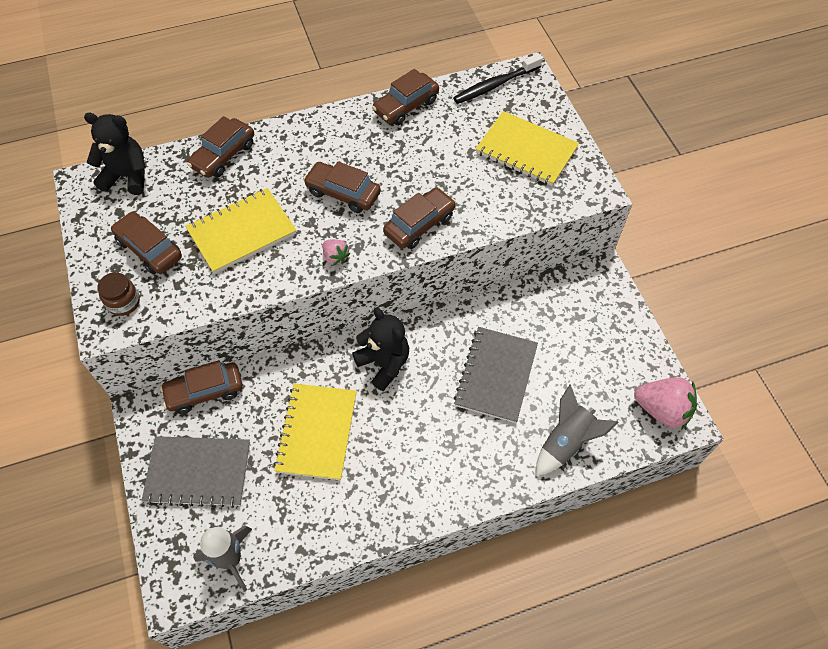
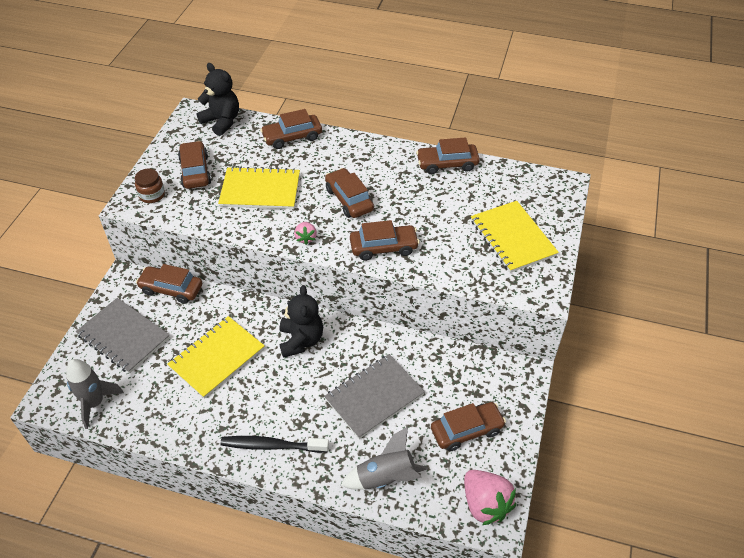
camera: 35 degrees right, 10 degrees down
(495, 85) = (530, 181): black toothbrush -> black toothbrush (271, 445)
(596, 355) = (466, 430): none -> brown car

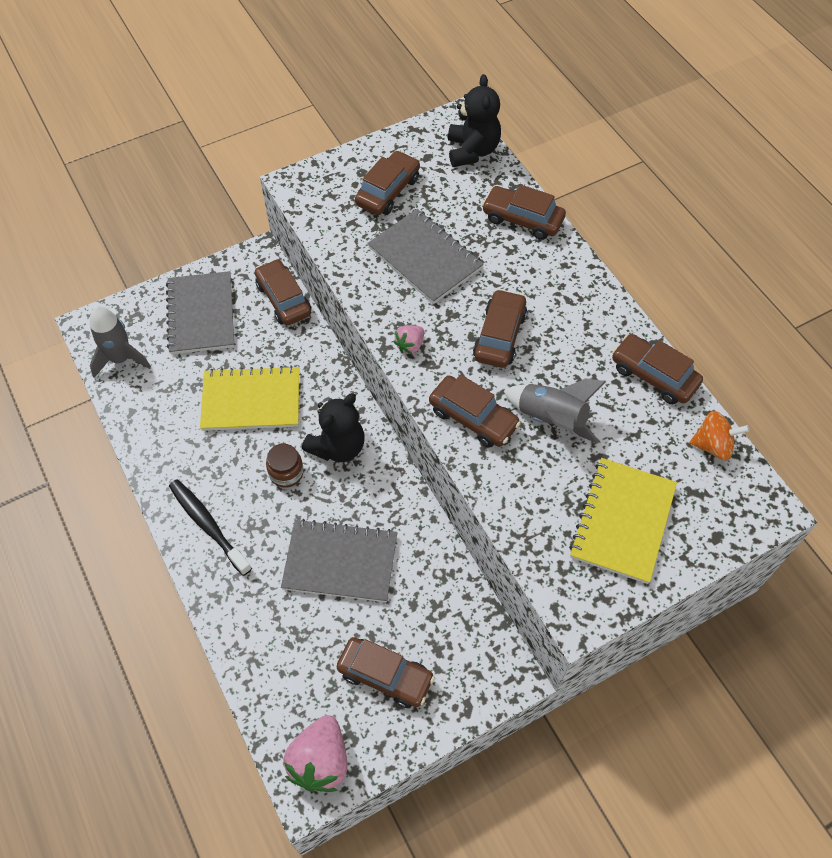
camera: 45 degrees right, 10 degrees up
(152, 195) = (324, 189): brown jar -> brown jar (286, 473)
(260, 190) = (425, 258): yellow notebook -> grey notebook
(385, 477) = (265, 647): grey rocket -> grey rocket (551, 419)
(510, 175) = (712, 445): none -> orange spinning top

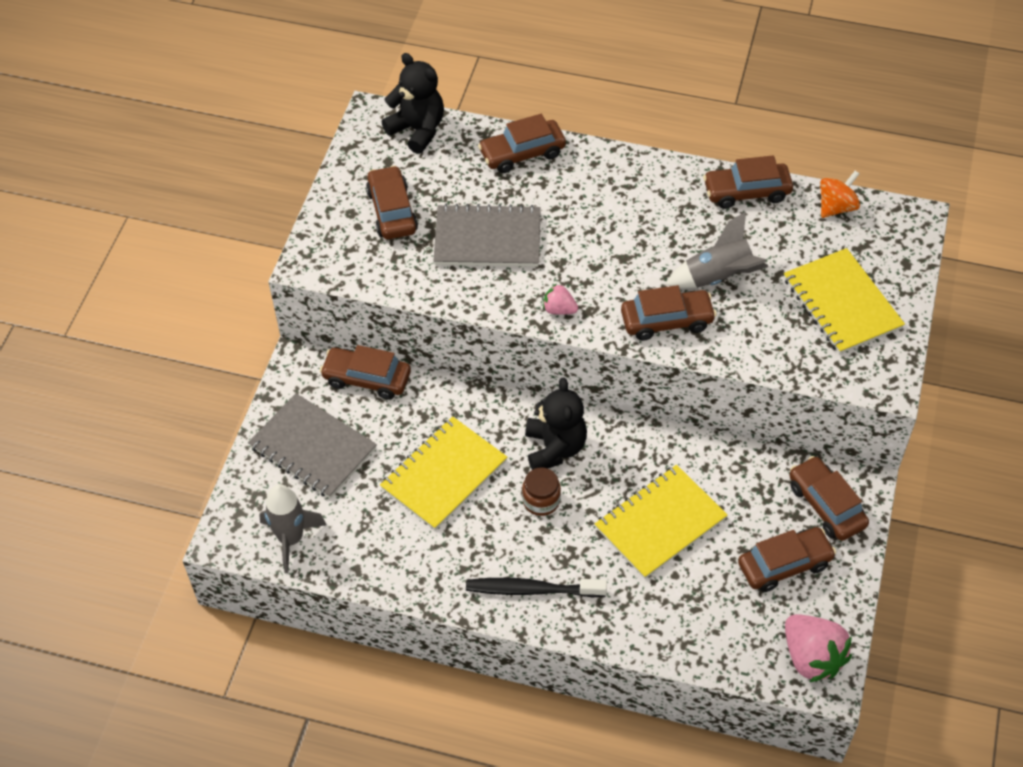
camera: 45 degrees left, 5 degrees down
(340, 562) = (660, 523): grey notebook -> yellow notebook
(410, 345) = (559, 309): pink strawberry -> pink strawberry turned 120 degrees clockwise
(499, 336) = (613, 250): brown car -> brown car (826, 505)

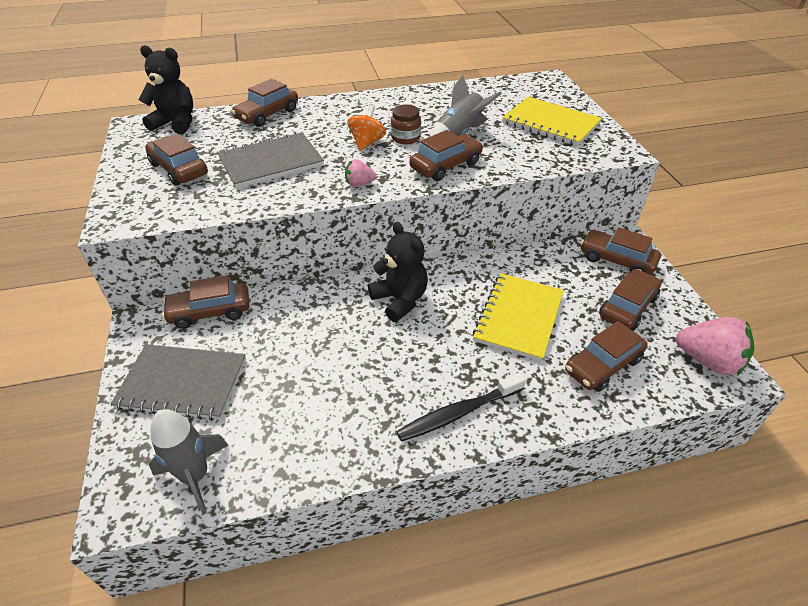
camera: 30 degrees left, 10 degrees down
(444, 475) = (320, 355): yellow notebook -> none
(541, 501) = (416, 340): brown jar -> brown jar (405, 138)
(746, 192) = (438, 93): brown car -> brown car (602, 365)
(836, 207) = (499, 86): orange spinning top -> orange spinning top (367, 143)

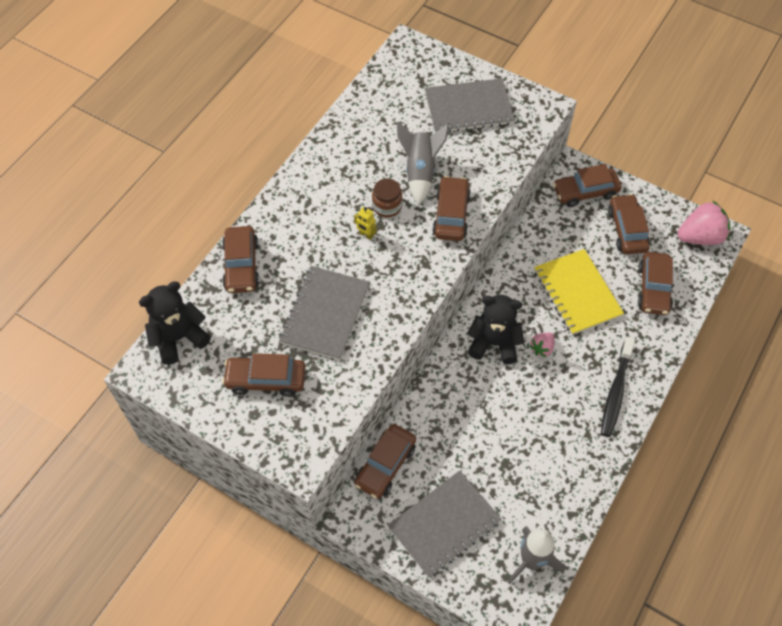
camera: 45 degrees left, 15 degrees up
(359, 184) = (417, 282): pink strawberry -> pink strawberry (542, 348)
(367, 143) = (366, 235): orange spinning top -> yellow robot
(550, 123) = (468, 108): yellow notebook -> grey notebook

